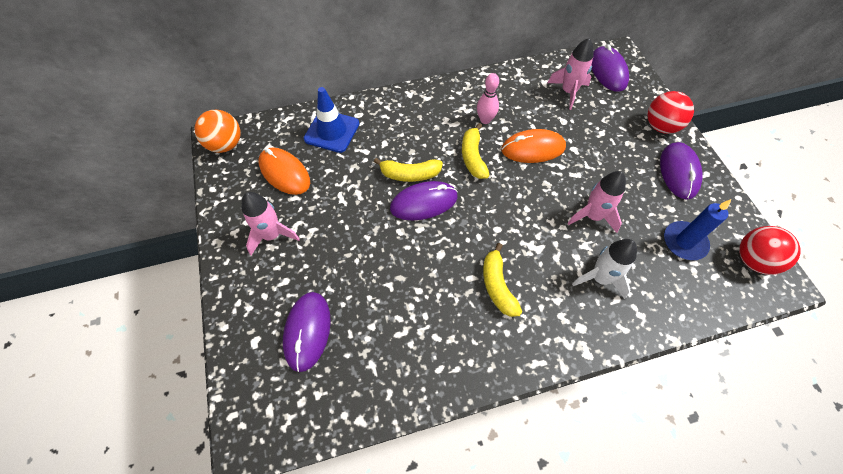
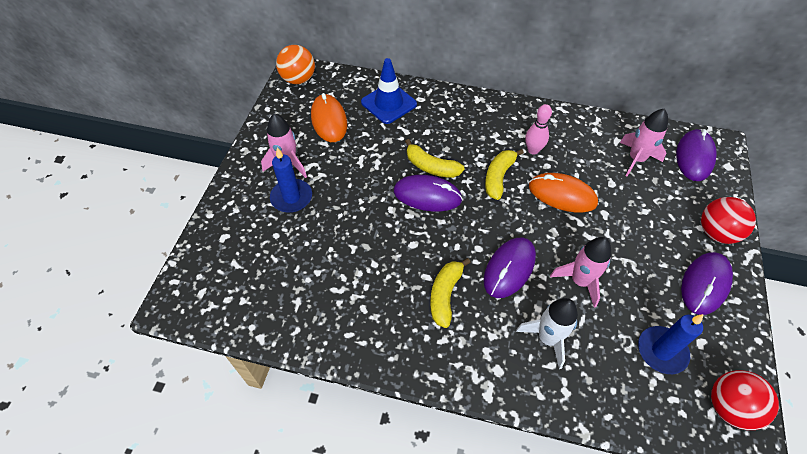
camera: 30 degrees right, 5 degrees down
(298, 267) = (291, 197): none -> blue candle
(307, 331) = (266, 249): purple mouse -> purple mouse (509, 268)

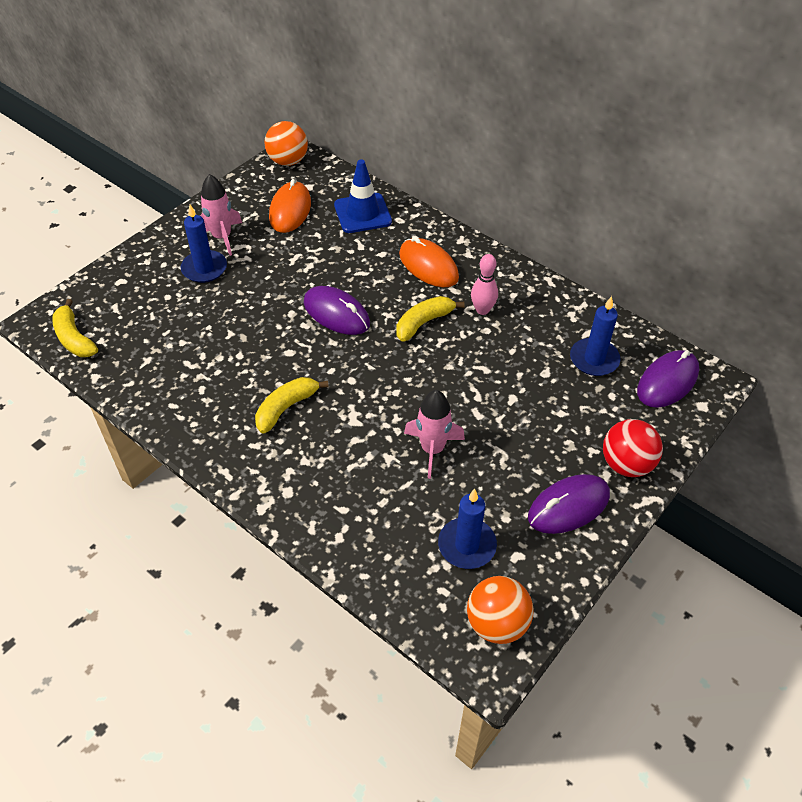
camera: 25 degrees right, 5 degrees down
(431, 167) = (360, 288): yellow banana -> yellow banana (74, 338)
(509, 268) = (368, 410): purple mouse -> none
(547, 338) = (357, 485): white rocket -> none
(562, 195) = (479, 364): orange mouse -> orange mouse (428, 266)
(636, 159) = (594, 359): pink rocket -> blue candle
(729, 407) = (497, 623): red ball -> orange ball

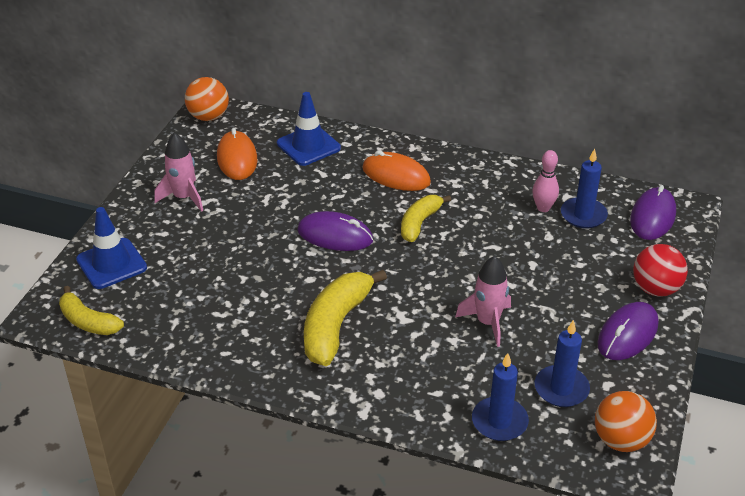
camera: 20 degrees left, 10 degrees down
(124, 287) = (111, 264): none -> blue traffic cone
(204, 269) = (183, 229): blue candle -> blue candle (499, 421)
(286, 408) = (336, 325): yellow banana -> yellow banana, size x1.60
(482, 310) = (465, 200): pink bowling pin -> pink bowling pin (543, 208)

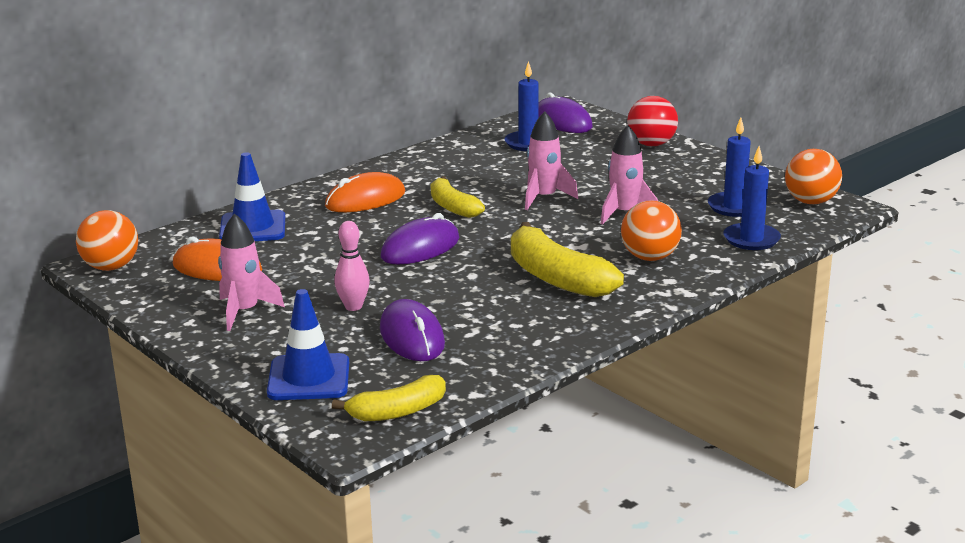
camera: 60 degrees left, 15 degrees down
(412, 367) = (650, 257): none -> orange ball
(479, 265) = (544, 198): none -> pink rocket
(543, 208) = (498, 154): pink bowling pin -> pink bowling pin (353, 306)
(627, 334) = (694, 168): purple mouse -> purple mouse (412, 337)

